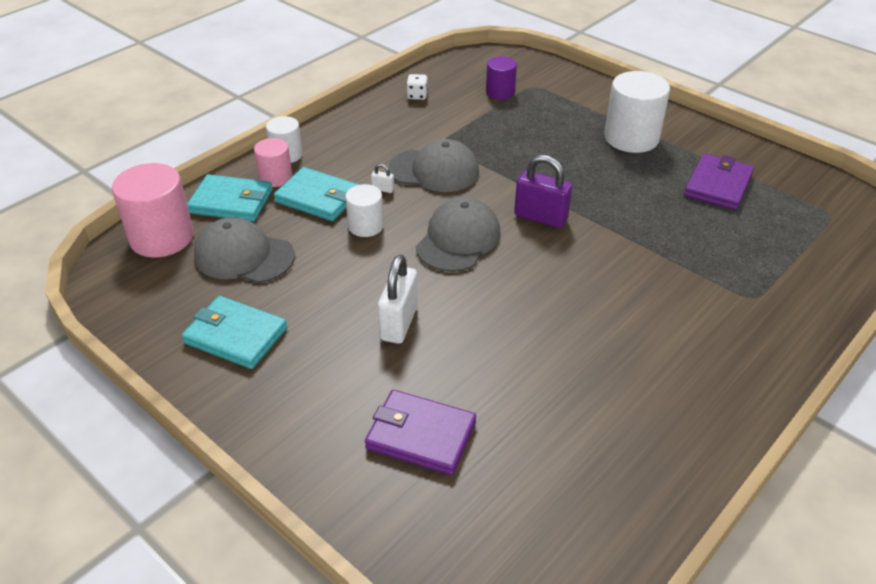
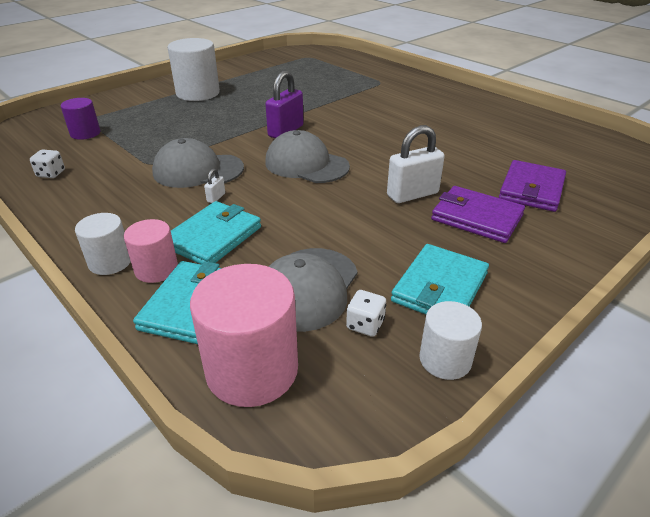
camera: 85 degrees left, 5 degrees down
(196, 290) = (365, 325): none -> white dice
(365, 226) = (274, 208): white cylinder -> white cylinder (445, 359)
(399, 323) = (412, 194): white padlock -> white padlock turned 45 degrees counterclockwise
(434, 170) = (198, 170): grey cap -> grey cap turned 105 degrees counterclockwise
(718, 185) = (268, 77): purple wallet -> purple wallet (476, 217)

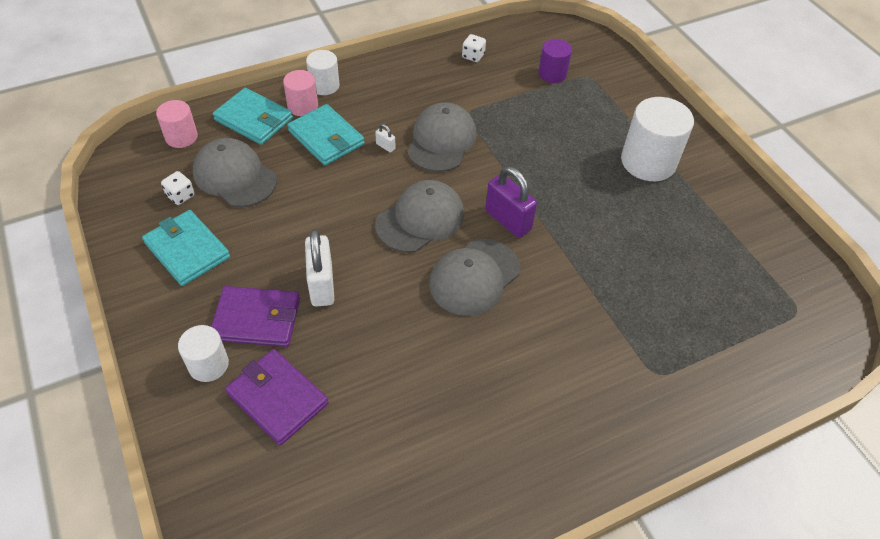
camera: 105 degrees right, 15 degrees up
(252, 370) = (181, 137): pink cylinder -> pink cylinder, size x0.57
(351, 136) = (474, 277): none -> grey cap
(445, 359) = (125, 224): white cylinder -> white cylinder (208, 364)
(476, 217) = (257, 319): purple wallet -> purple wallet turned 45 degrees clockwise

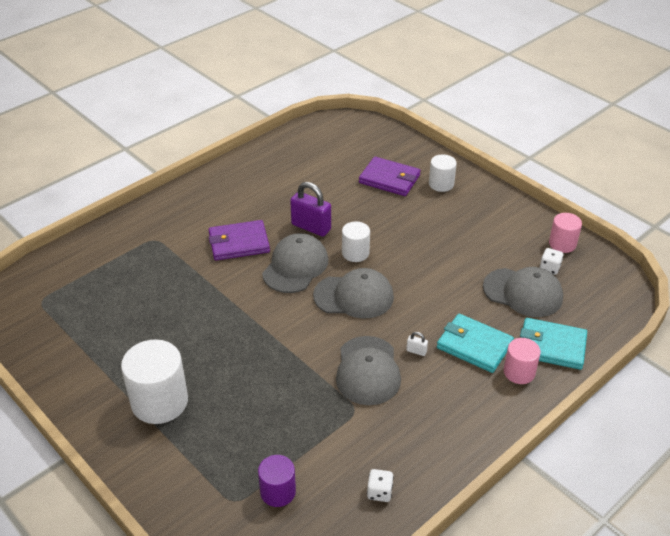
camera: 165 degrees right, 10 degrees down
(181, 137) = (596, 313): pink cylinder -> pink cylinder (562, 244)
(187, 250) = (510, 236): turquoise wallet -> none
(257, 319) = (430, 210): purple wallet -> purple wallet (239, 243)
(321, 285) = (401, 237): white padlock -> none
(324, 85) = (516, 402): white cylinder -> white cylinder (355, 253)
(420, 219) = (354, 296): grey cap -> grey cap turned 120 degrees counterclockwise
(508, 220) = (282, 313): purple padlock -> purple padlock (311, 227)

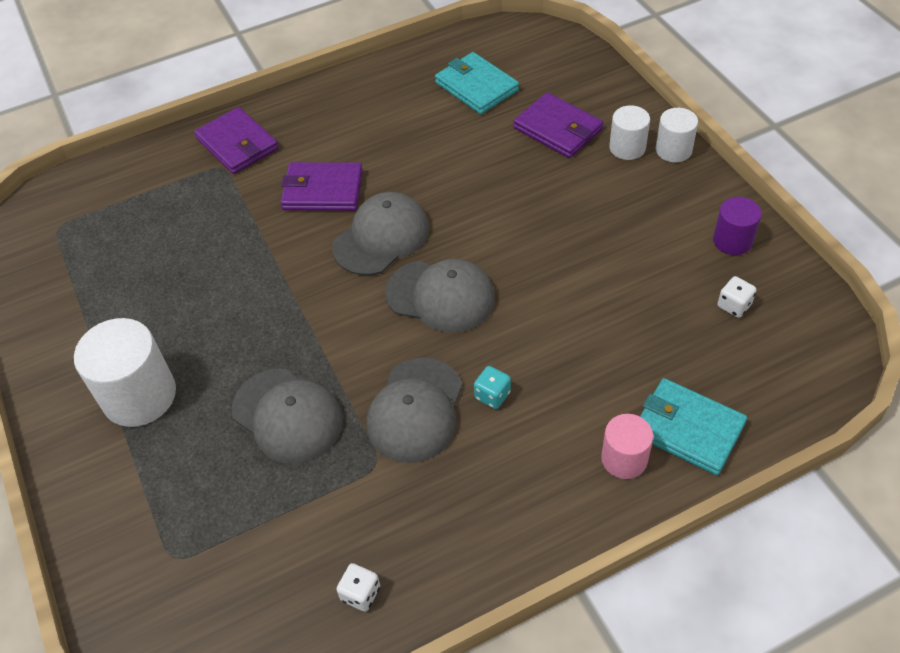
camera: 20 degrees right, 10 degrees up
(160, 222) = (237, 144): none -> purple wallet
(278, 492) = (232, 559): purple cylinder -> purple cylinder (732, 240)
(311, 227) = (424, 183): purple padlock -> none
(355, 253) = (468, 232): white cylinder -> white cylinder (673, 150)
(416, 351) = (492, 395): white padlock -> turquoise dice
(474, 345) = (576, 404): turquoise wallet -> turquoise wallet (476, 86)
(523, 292) = (679, 336): grey cap -> grey cap (287, 416)
(562, 244) = (768, 271): pink cylinder -> none

